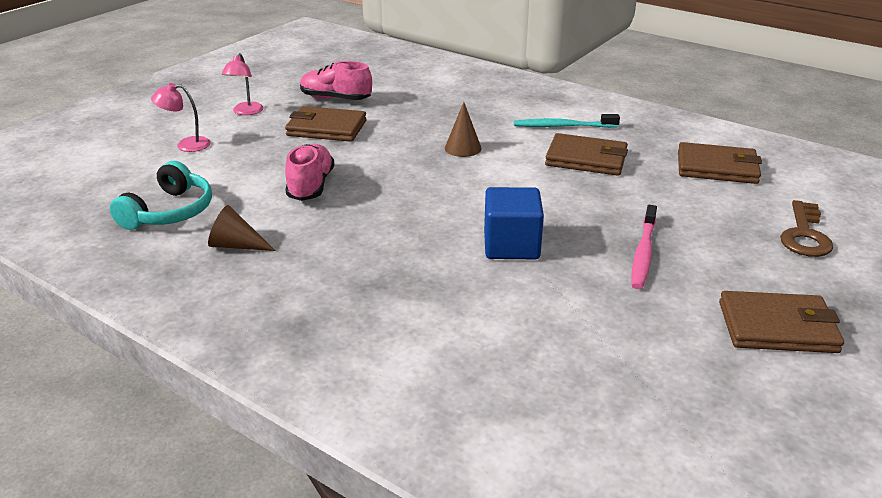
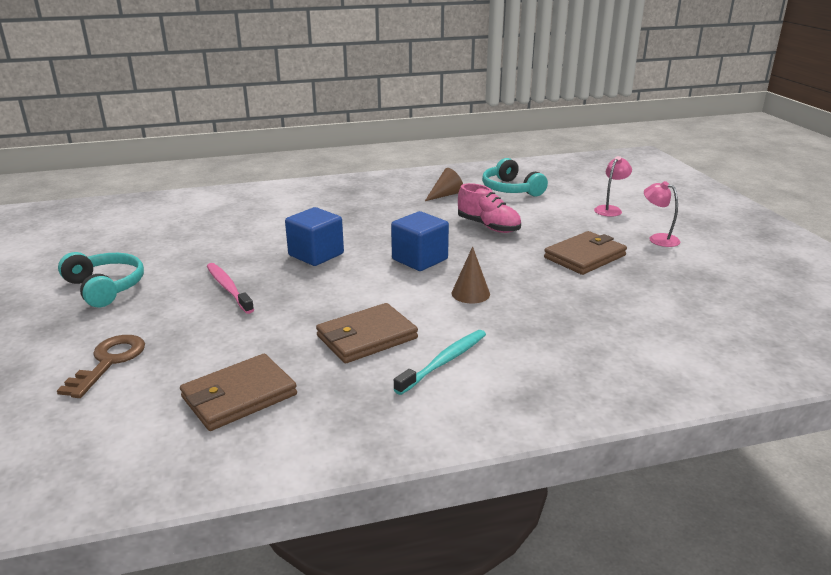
camera: 130 degrees right, 5 degrees down
(336, 99) = (654, 279): pink shoe -> none
(437, 190) = (419, 259): none -> blue cube
(777, 327) = (105, 287): brown wallet -> turquoise headphones
(804, 235) = (109, 362): brown key -> brown key turned 45 degrees clockwise

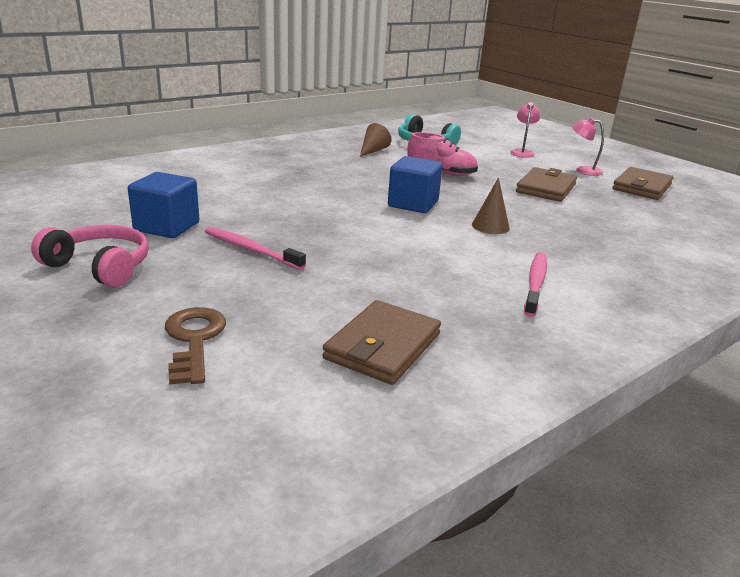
camera: 25 degrees left, 0 degrees up
(105, 287) = (100, 267): turquoise headphones -> pink headphones
(316, 254) = (308, 210): blue cube -> blue cube (167, 227)
(366, 337) = (443, 274): brown wallet -> brown wallet (642, 187)
(444, 362) = (535, 283): turquoise toothbrush -> pink toothbrush

